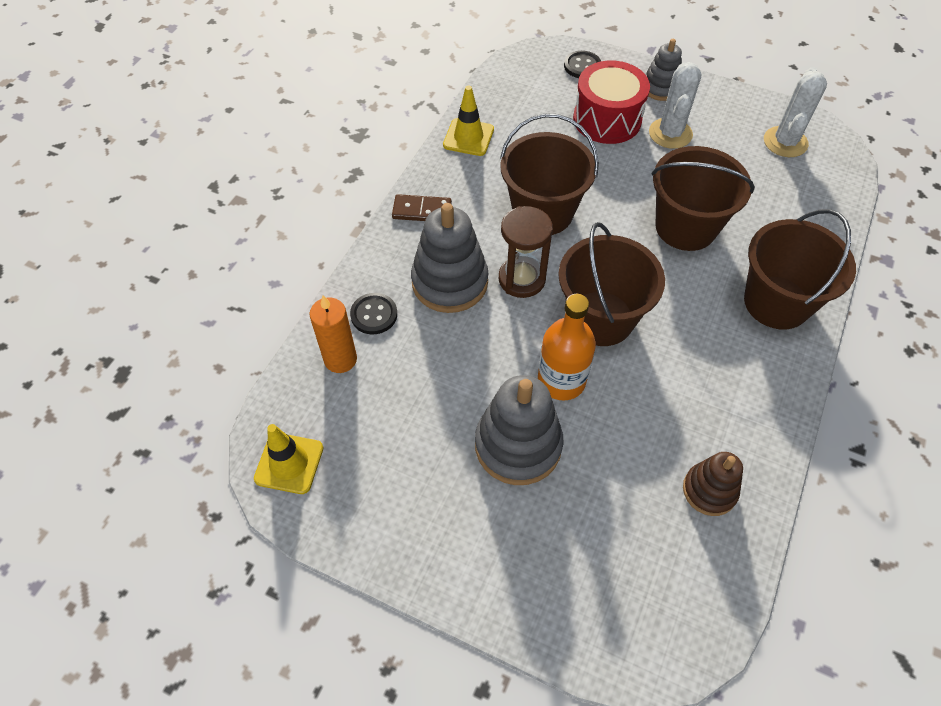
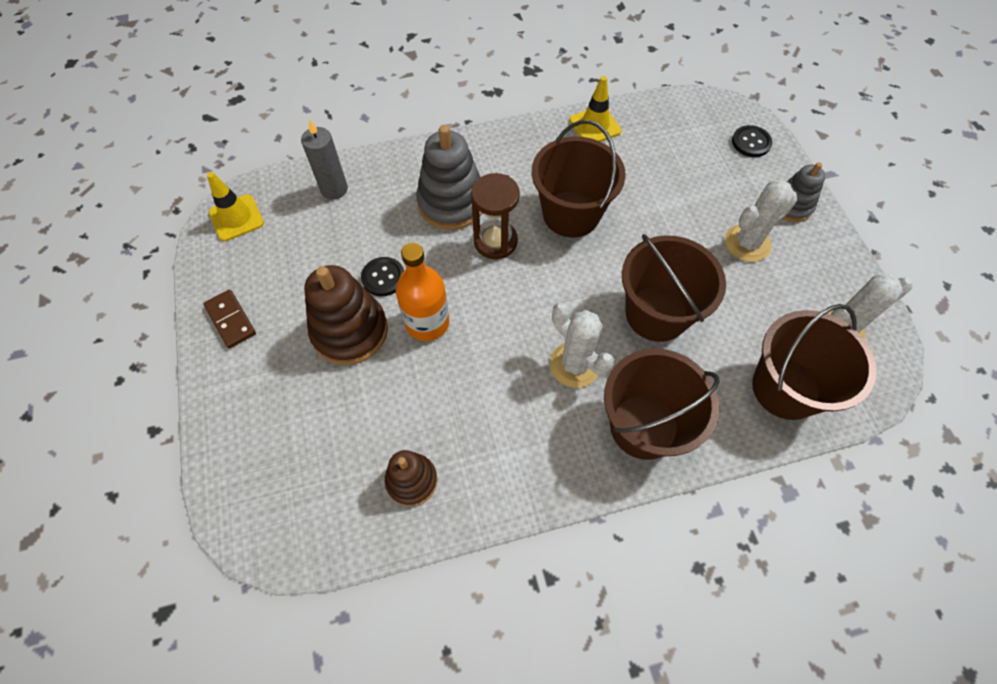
camera: 50 degrees right, 5 degrees up
(340, 359) = (334, 189): orange candle -> grey candle
(374, 315) = (385, 181): black button -> black button (383, 277)
(422, 210) = (498, 146): brown domino -> brown domino (231, 320)
(518, 445) = (350, 331): grey stacking toy -> brown stacking toy
(600, 318) = (507, 312): brown bucket -> brown bucket (785, 388)
(607, 119) = (712, 193): red drum -> none
(689, 307) = (575, 365): none -> white cactus

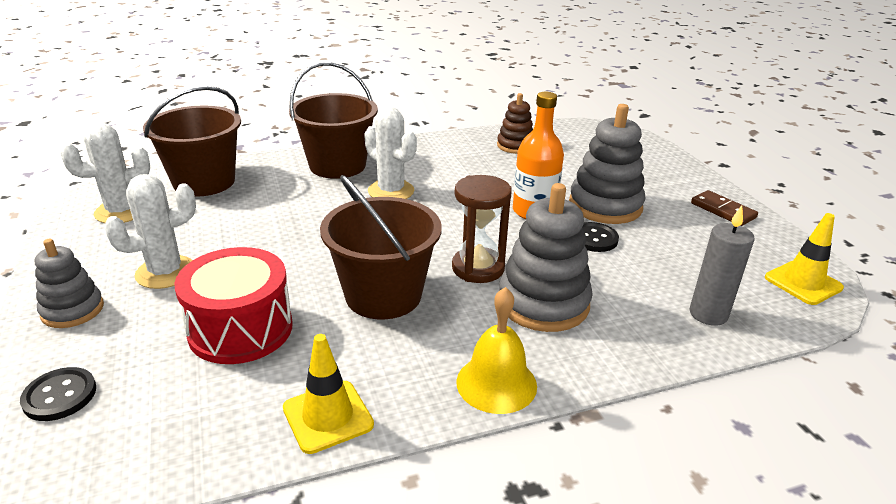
camera: 175 degrees right, 30 degrees down
(350, 331) = (605, 206): brown stacking toy -> grey stacking toy
(497, 142) = (496, 383): none -> yellow bell
(656, 313) = (303, 219): brown bucket -> none
(666, 186) = (240, 329): none -> red drum

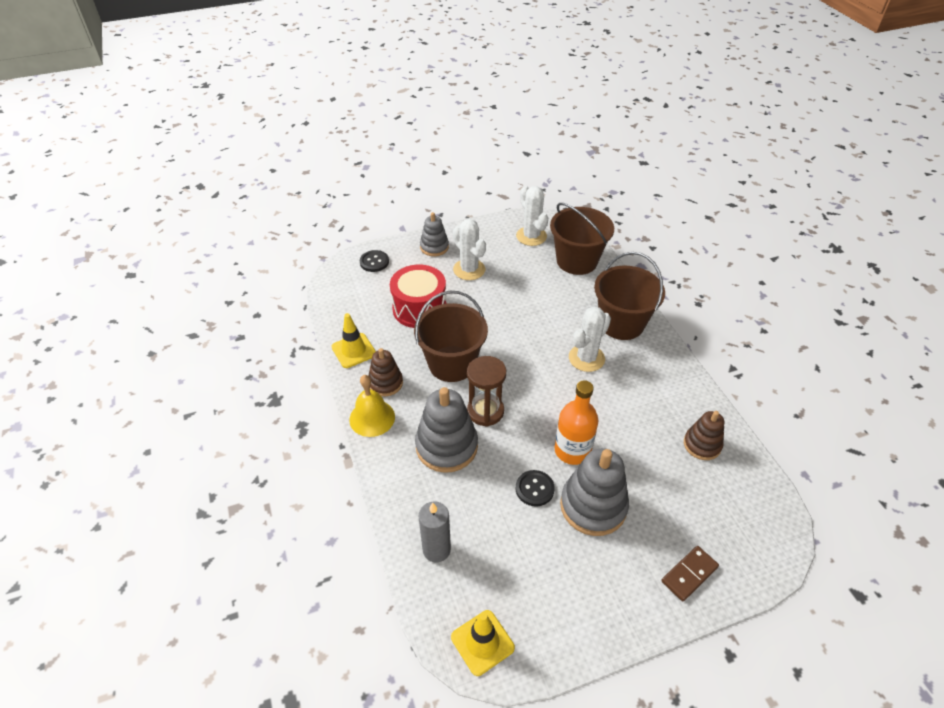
camera: 90 degrees right, 15 degrees up
(418, 369) = (385, 383): none -> brown stacking toy
(723, 210) = (605, 612): brown domino -> brown domino (689, 574)

